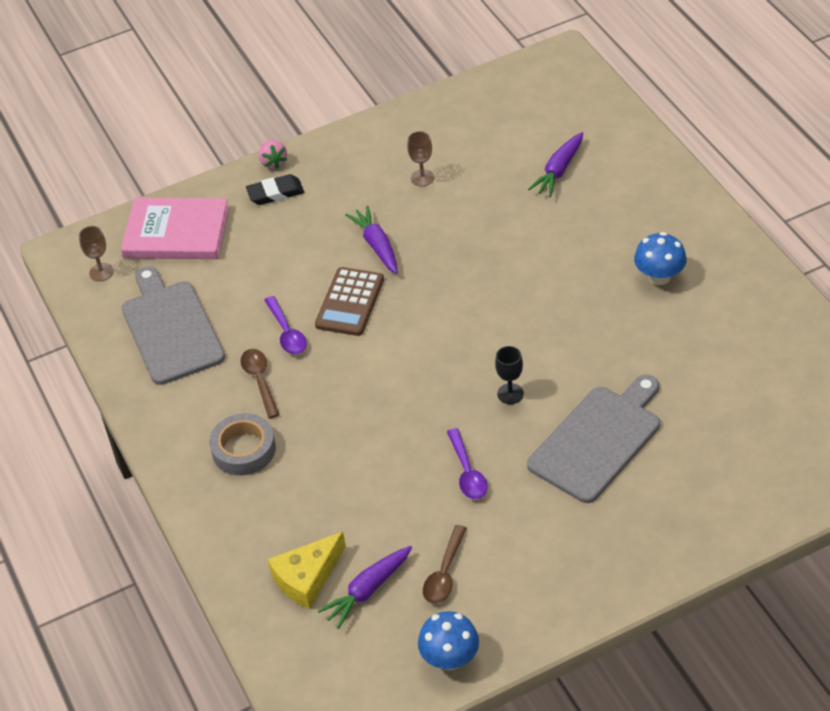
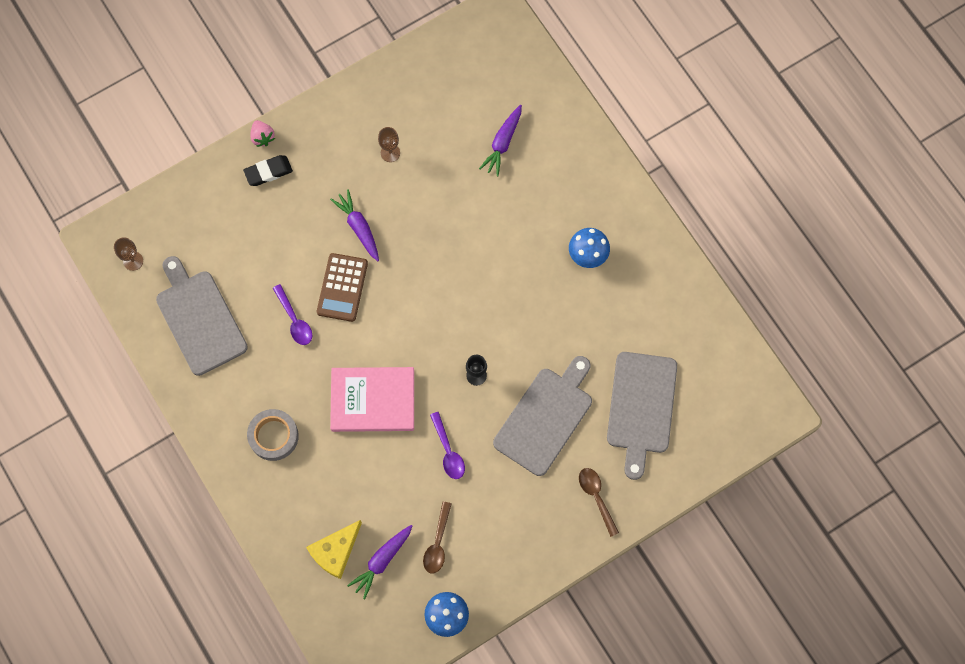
camera: 10 degrees left, 25 degrees up
(176, 232) = (190, 217): pink book -> pink book (373, 400)
(260, 380) = (278, 369): brown spoon -> brown spoon (596, 497)
(726, 433) = (641, 407): none -> grey cutting board

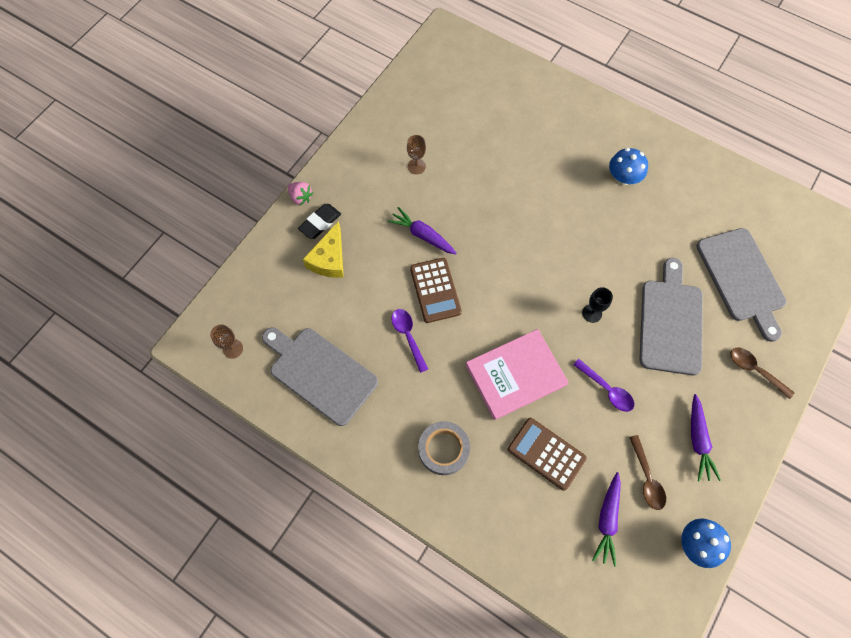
camera: 25 degrees left, 5 degrees down
(294, 320) = (408, 336): purple spoon -> purple spoon turned 150 degrees counterclockwise
(335, 551) = (560, 532): yellow cheese -> yellow cheese (329, 259)
(361, 481) = (546, 453): none -> brown calculator
(503, 143) = (504, 123): purple carrot -> purple carrot (698, 440)

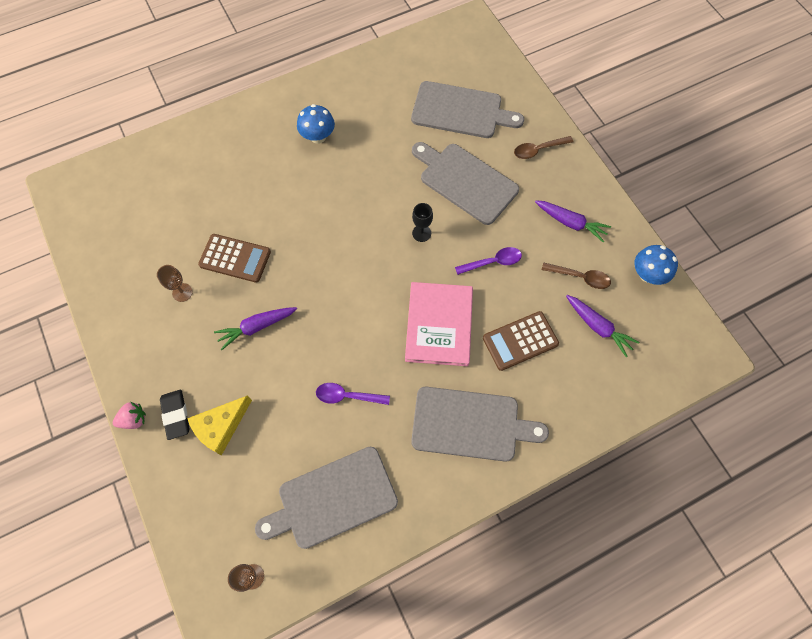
camera: 60 degrees left, 0 degrees up
(329, 259) = (221, 427): yellow cheese -> yellow cheese turned 90 degrees clockwise
(435, 290) = (318, 347): brown calculator -> brown calculator (235, 258)
(443, 449) = (470, 424): grey tape -> grey cutting board

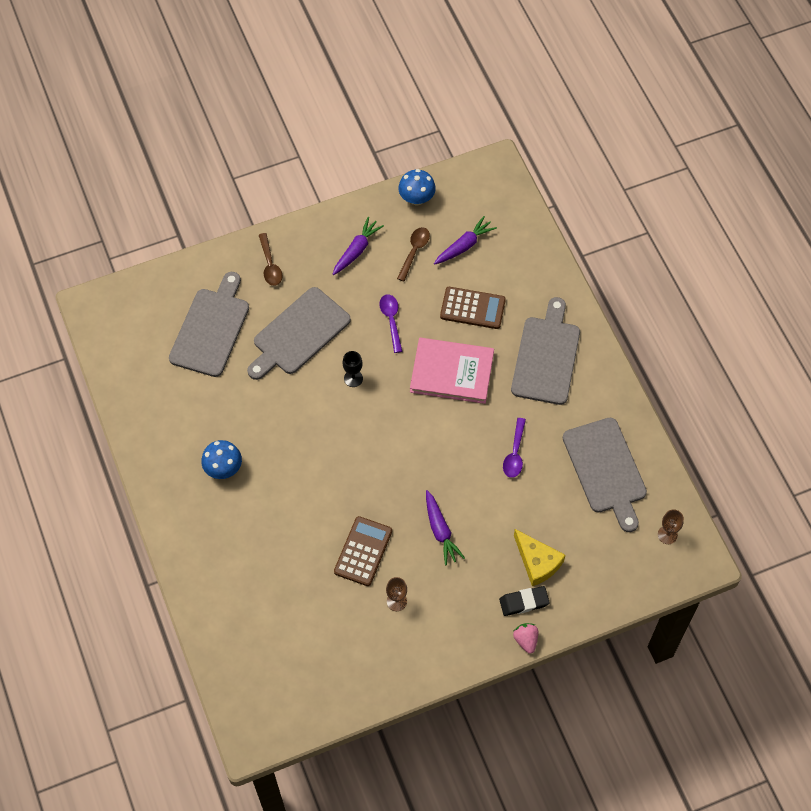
camera: 85 degrees left, 5 degrees down
(520, 341) = (472, 308): brown calculator -> brown calculator turned 60 degrees counterclockwise

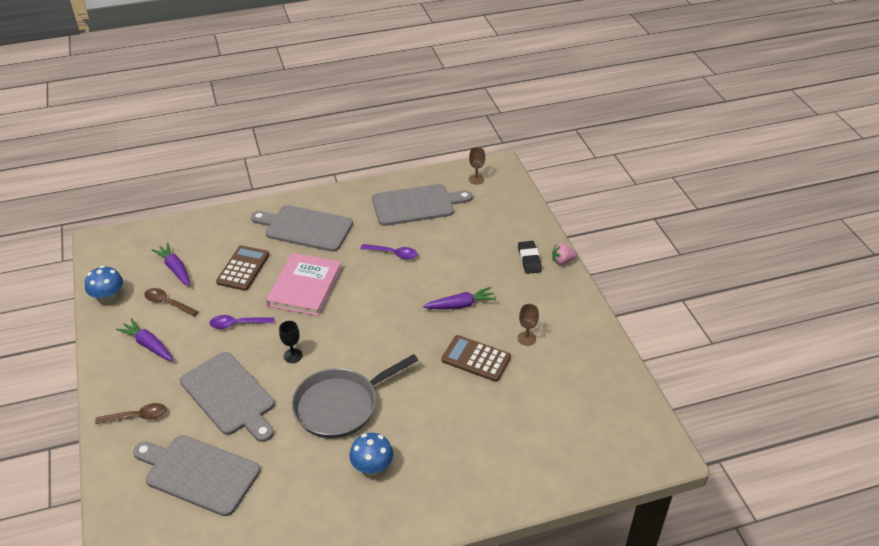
camera: 85 degrees left, 20 degrees down
(293, 431) = (340, 406): none -> grey pan
(537, 562) = (494, 249): yellow cheese -> none

